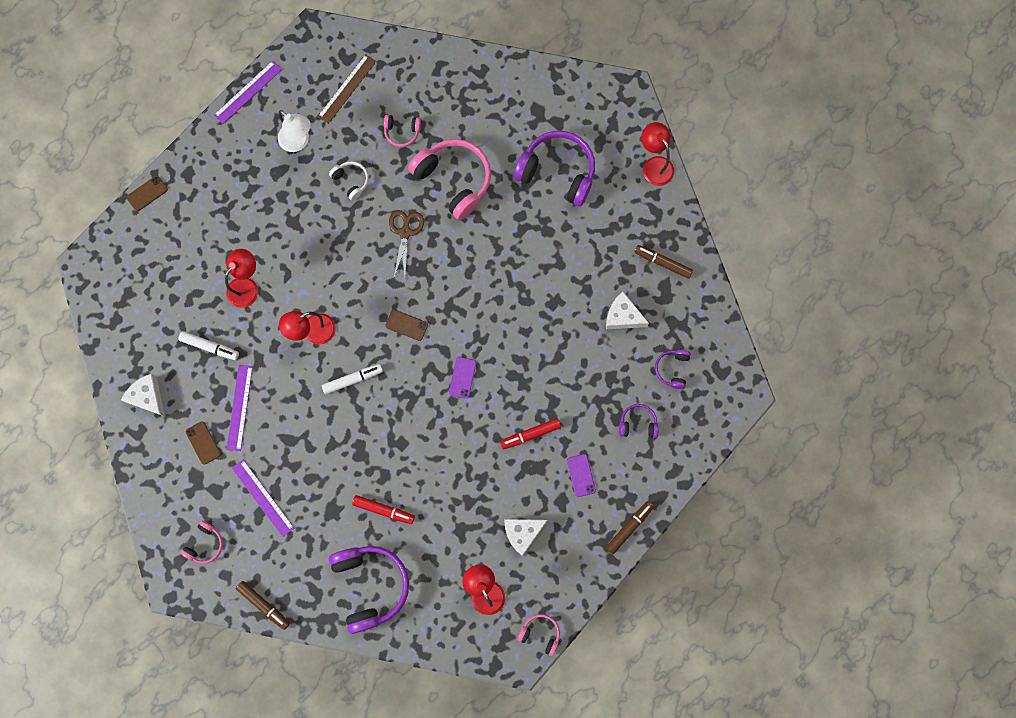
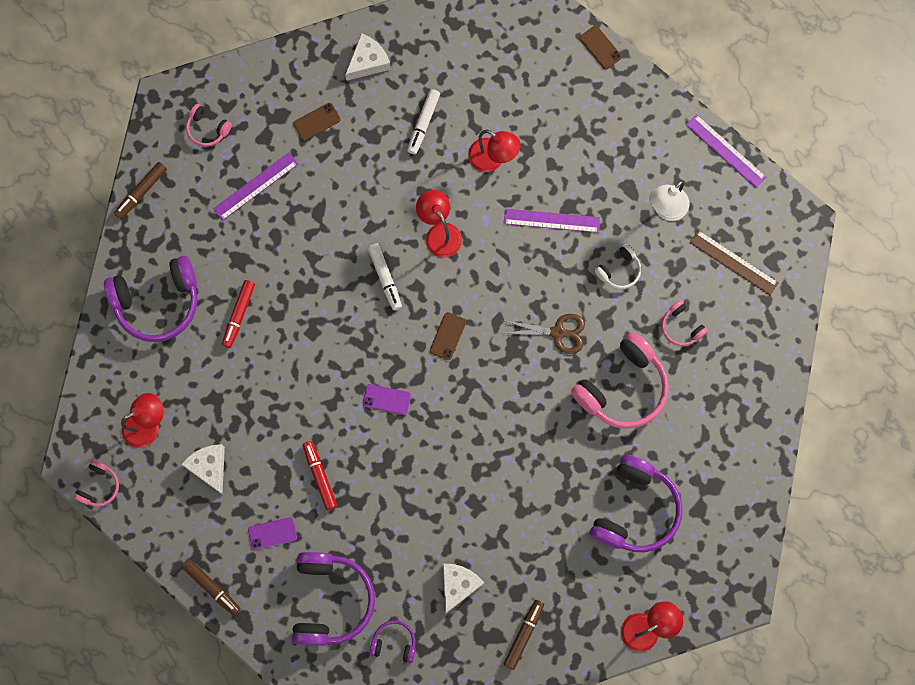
camera: 90 degrees right, 0 degrees up
(239, 407) = (355, 158): purple ruler -> purple ruler (551, 220)
(402, 132) = (681, 327): pink headphones -> pink headphones turned 45 degrees counterclockwise
(638, 423) = (330, 600): purple headphones -> purple headphones, size x2.06

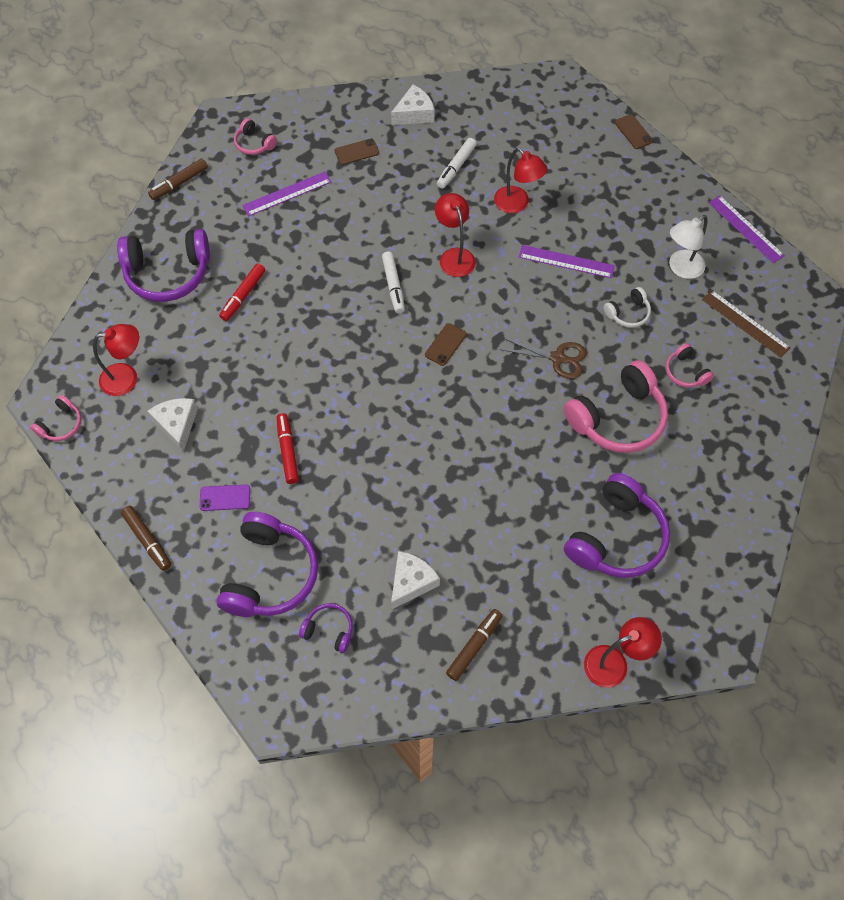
camera: 10 degrees right, 15 degrees down
(386, 399) = (372, 391): purple phone -> none

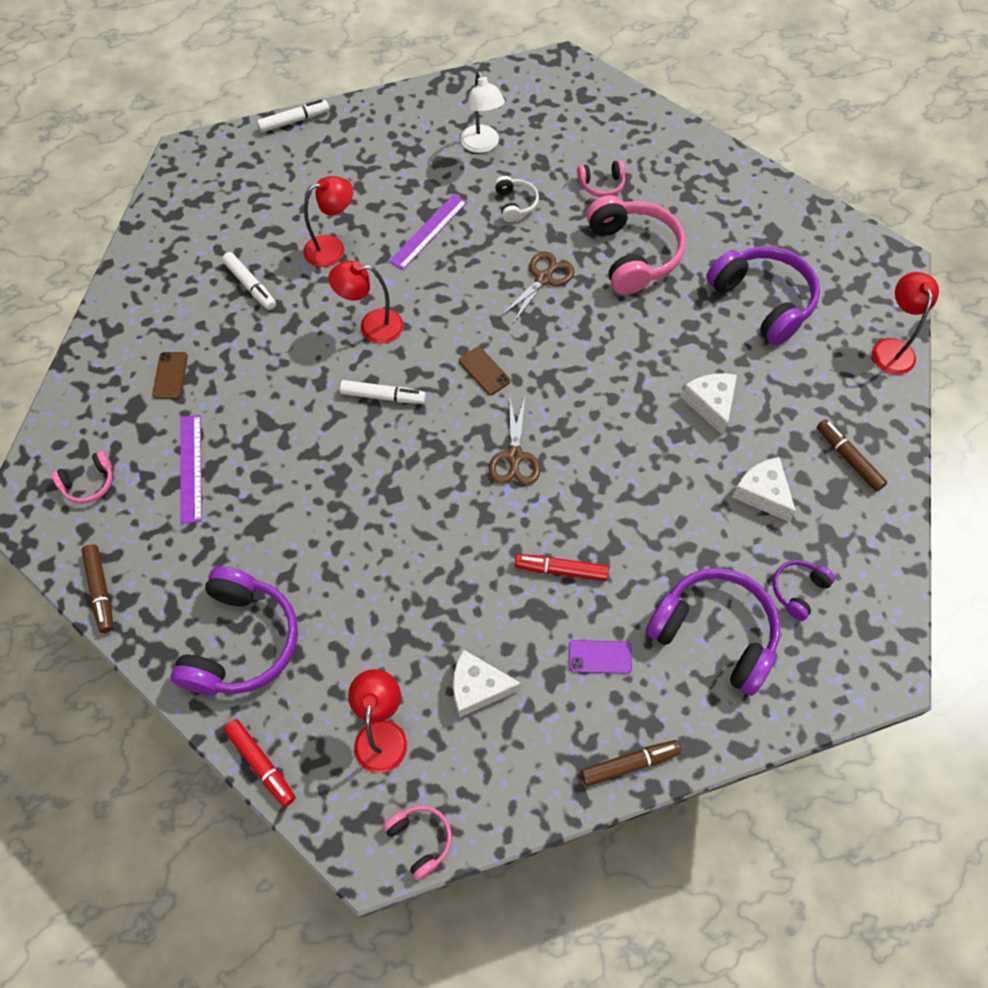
camera: 70 degrees left, 0 degrees up
(225, 498) = (600, 657): purple phone -> purple phone turned 75 degrees clockwise
(243, 295) = (320, 560): red marker -> red marker (261, 764)
(375, 390) = (514, 456): none -> brown scissors
(414, 114) = (149, 301): white cheese -> white cheese (711, 404)
(633, 132) = (294, 121): brown phone -> white marker
(745, 323) = (566, 122): brown ruler -> none
(746, 229) = (460, 82): purple ruler -> none

